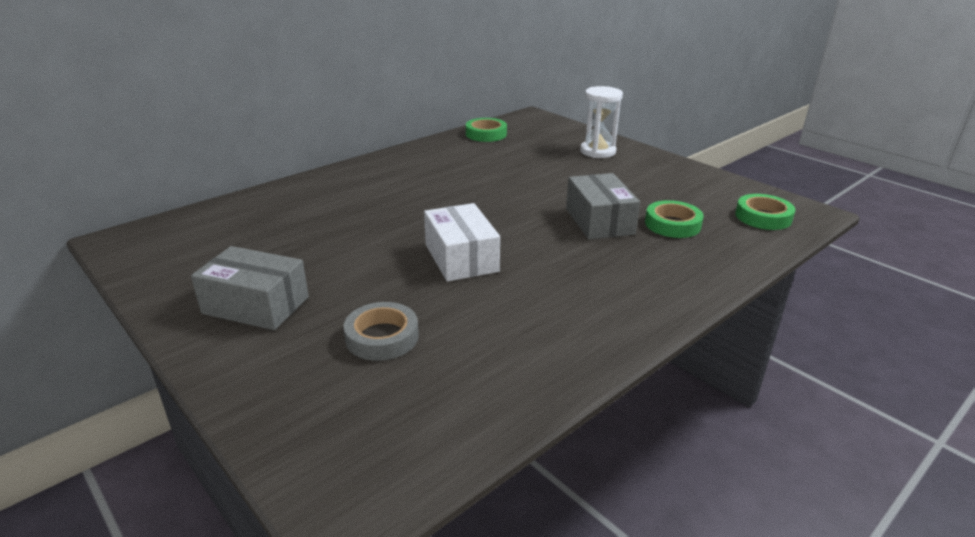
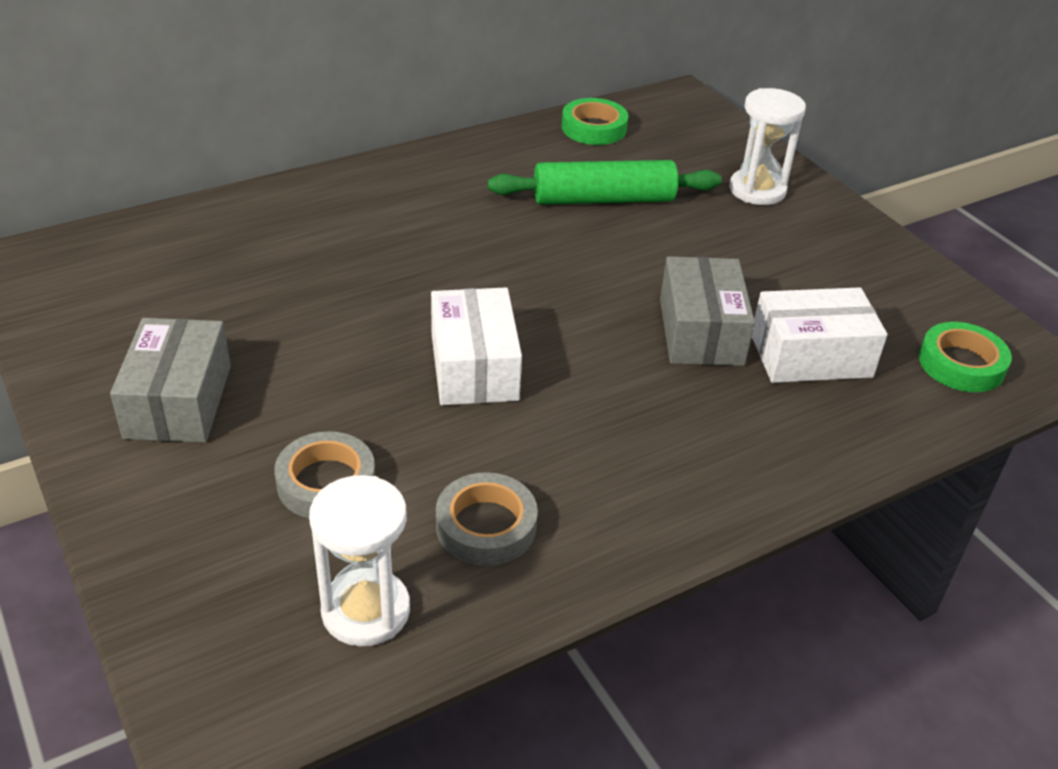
camera: 10 degrees right, 10 degrees up
(256, 305) = (178, 401): grey box -> grey box turned 60 degrees clockwise
(440, 411) = (366, 611): none -> white hourglass
(507, 165) = (603, 199): none -> green rolling pin
(507, 345) = (486, 526): none -> grey tape
(672, 224) = (810, 355): green tape -> white box

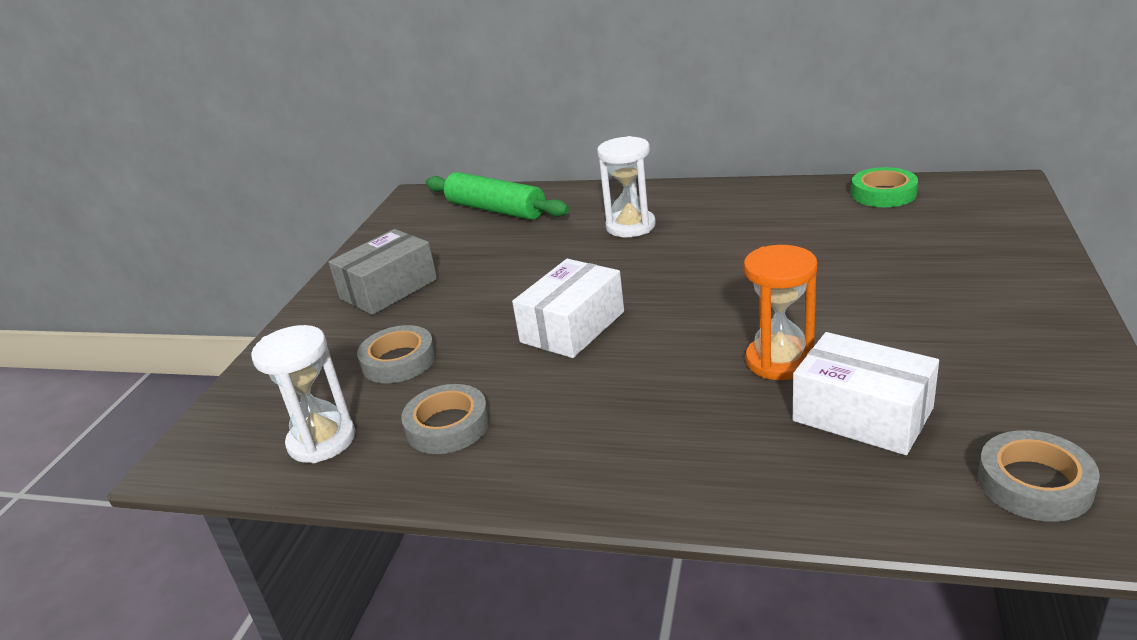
camera: 50 degrees right, 10 degrees down
(603, 199) = (823, 245): green rolling pin -> green rolling pin (496, 209)
(700, 331) = (779, 361): grey box -> orange hourglass
(757, 190) = (988, 271): white hourglass -> white hourglass (630, 226)
(961, 364) = (1034, 483): green tape -> grey tape

